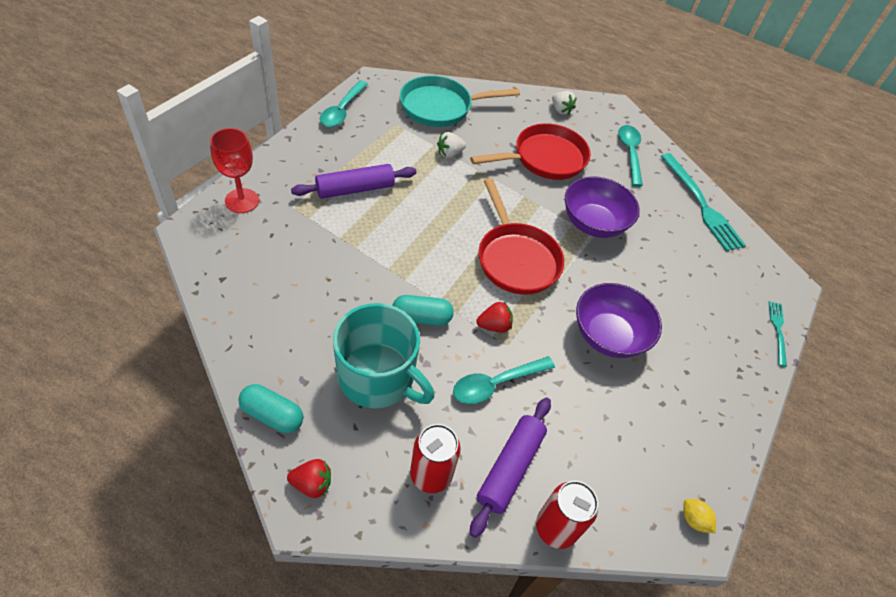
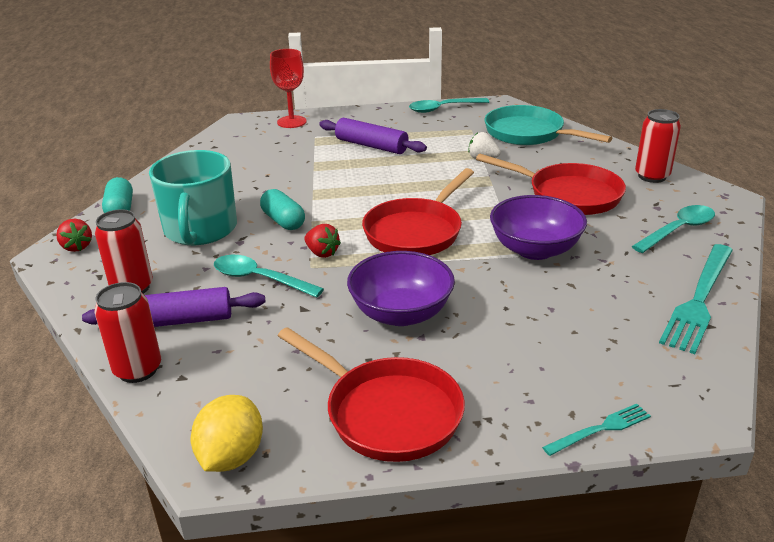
camera: 60 degrees right, 20 degrees down
(560, 110) = (652, 176): white strawberry -> red can
(694, 520) = (231, 456): yellow lemon -> yellow lemon, size x1.87
(704, 412) = (387, 413): none -> red pan

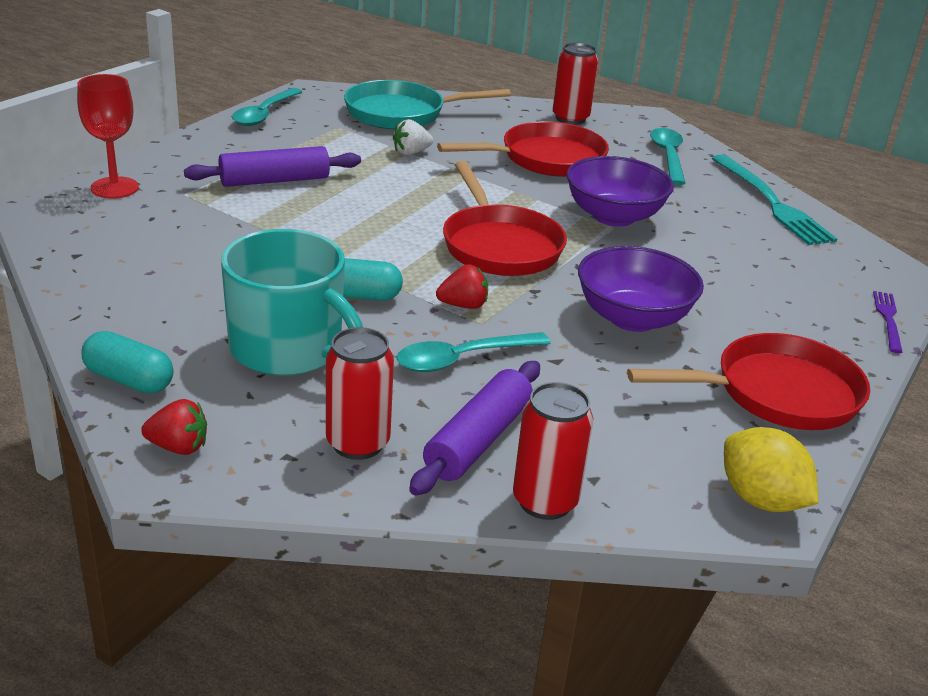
camera: 55 degrees left, 0 degrees up
(600, 429) = (888, 319): turquoise fork -> purple fork

